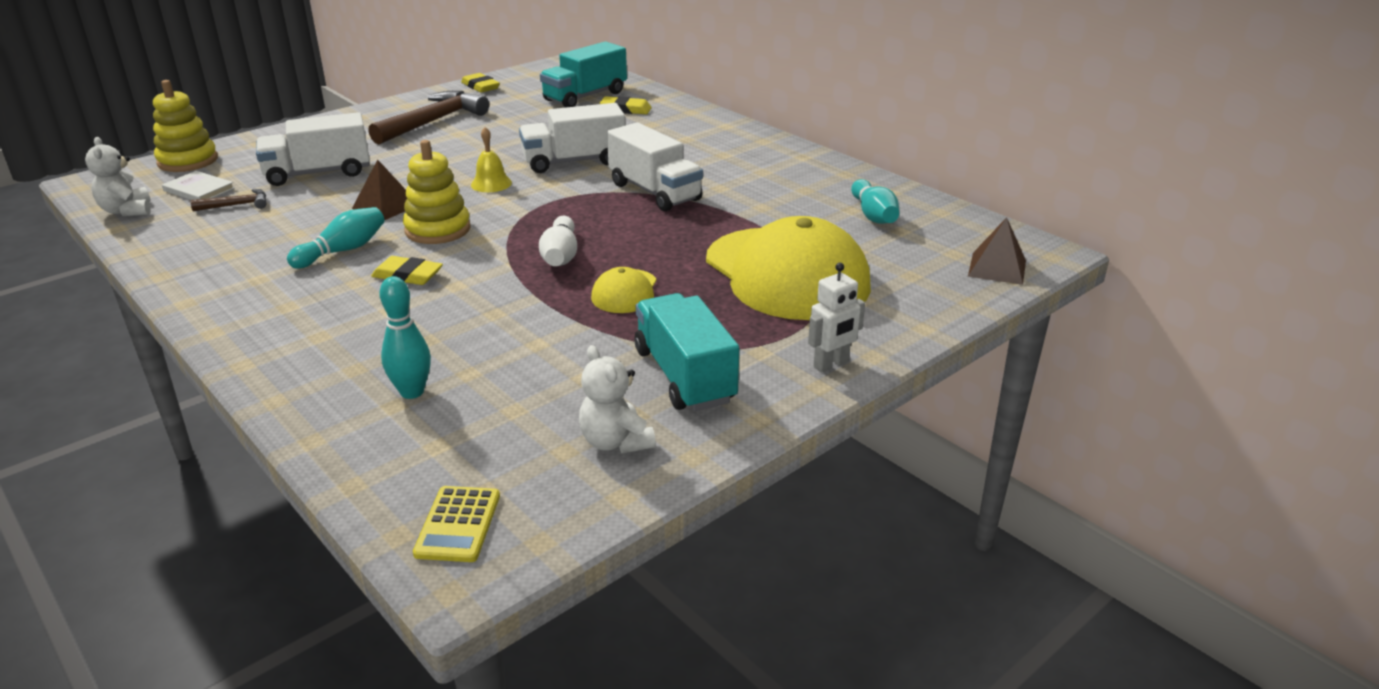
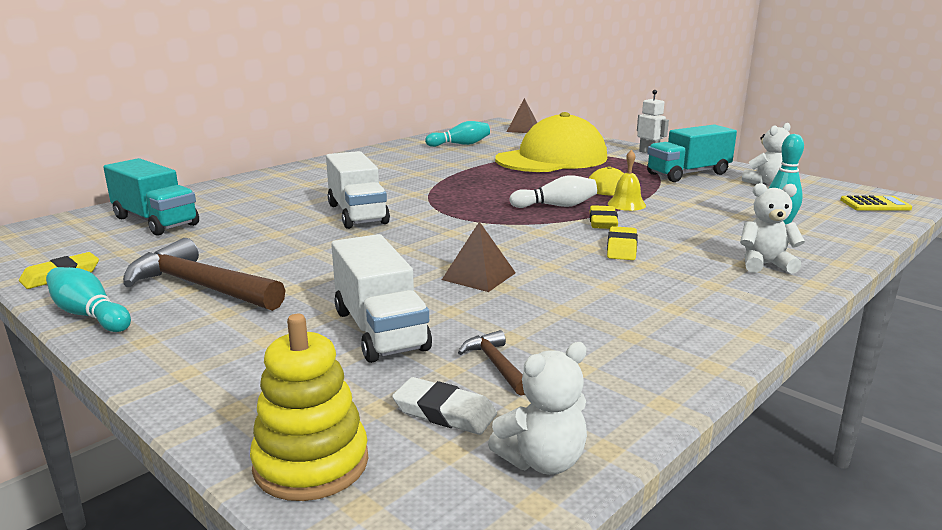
camera: 95 degrees left, 10 degrees down
(199, 189) = (444, 412): white book -> white eraser
(308, 347) = (765, 265): none -> white teddy bear
(342, 251) = (591, 280): turquoise bowling pin -> turquoise bowling pin (89, 315)
(438, 230) = (526, 248): yellow stacking toy -> none
(491, 183) = (413, 239): yellow bell -> yellow bell (626, 204)
(625, 109) = (213, 204): yellow eraser -> yellow eraser (603, 221)
(655, 192) = (428, 188): white truck -> none

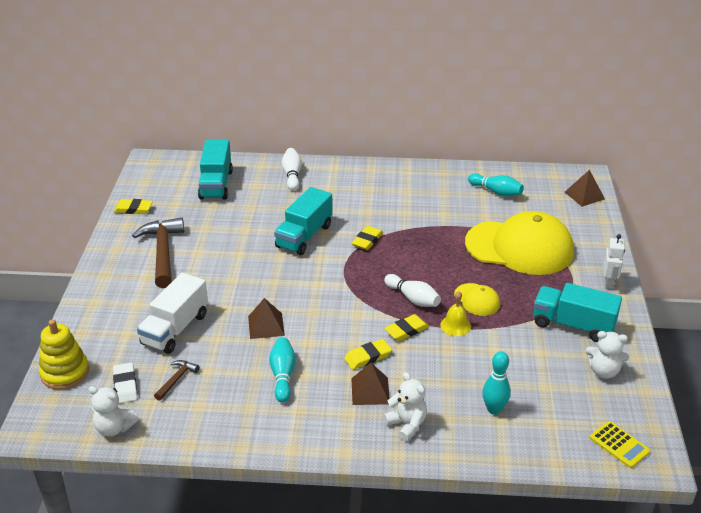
camera: 50 degrees right, 15 degrees up
(89, 315) = (110, 245): turquoise bowling pin -> turquoise bowling pin (283, 375)
(243, 189) = (292, 175): none -> white bowling pin
(357, 214) = (304, 236): white truck -> turquoise truck
(427, 195) = (367, 240): none -> yellow eraser
(684, 263) = (370, 391): none -> brown pyramid

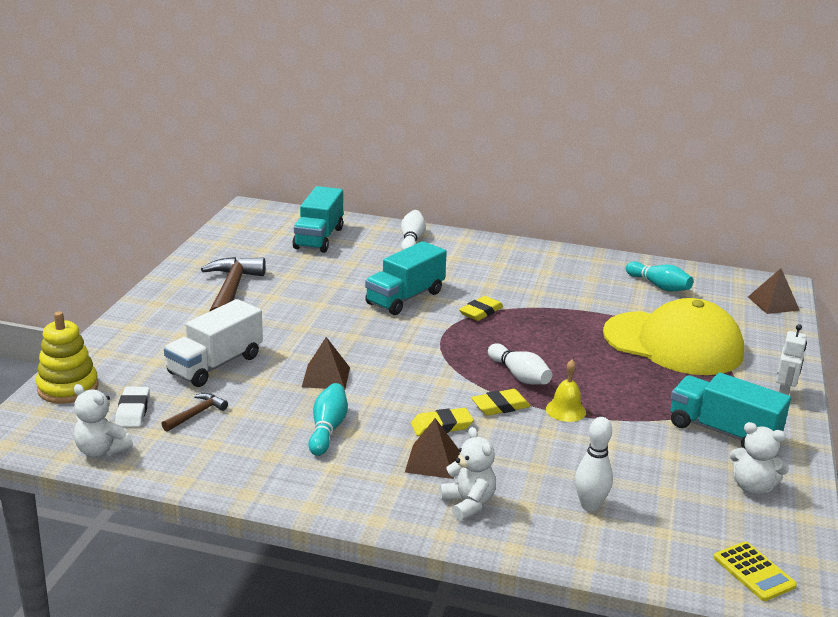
camera: 10 degrees right, 10 degrees down
(133, 209) = (214, 248): yellow eraser -> none
(477, 300) = (601, 388): yellow cap -> none
(494, 409) = (590, 505): turquoise bowling pin -> white bowling pin

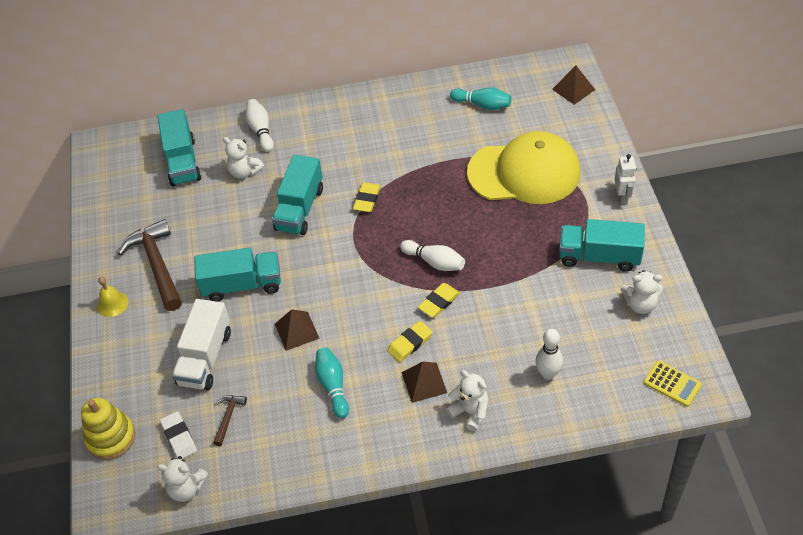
camera: 20 degrees left, 25 degrees up
(300, 329) = (242, 285): none -> turquoise truck
(372, 260) = (244, 172): none -> white teddy bear
(565, 410) = (485, 285): yellow bell -> yellow bell (112, 304)

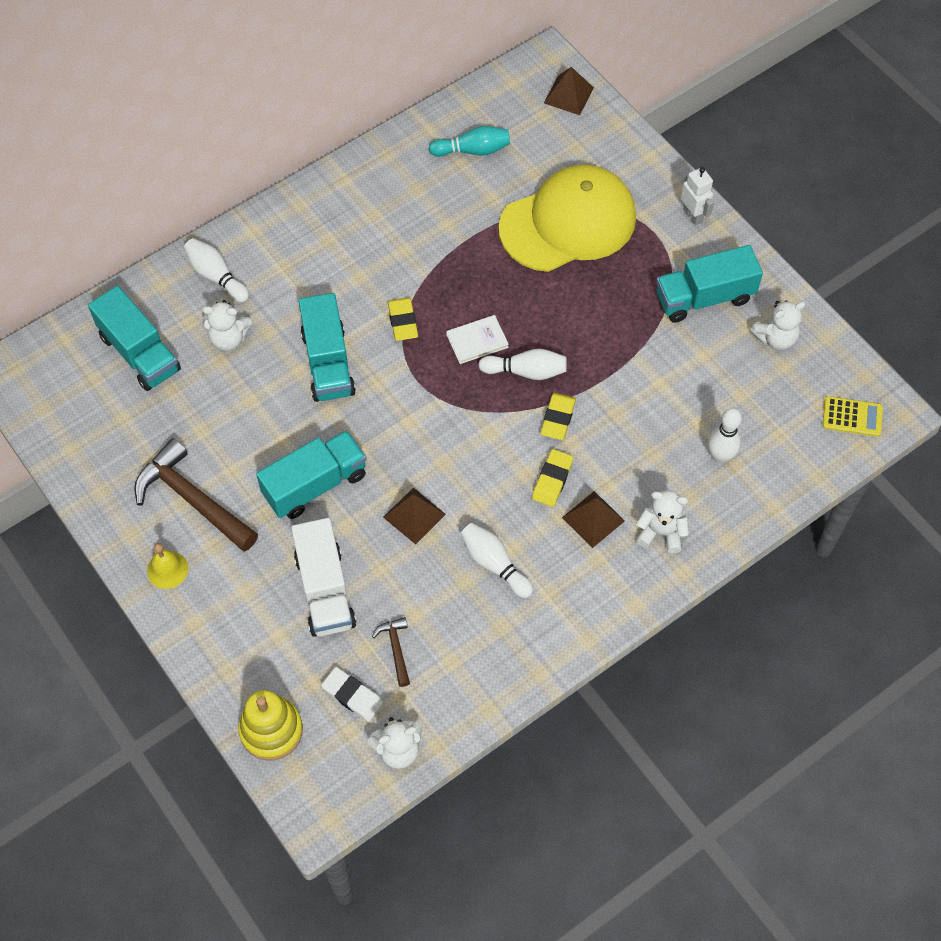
camera: 30 degrees left, 10 degrees up
(333, 386) = (494, 564): turquoise bowling pin -> white bowling pin
(411, 229) = (477, 341): none -> white book

